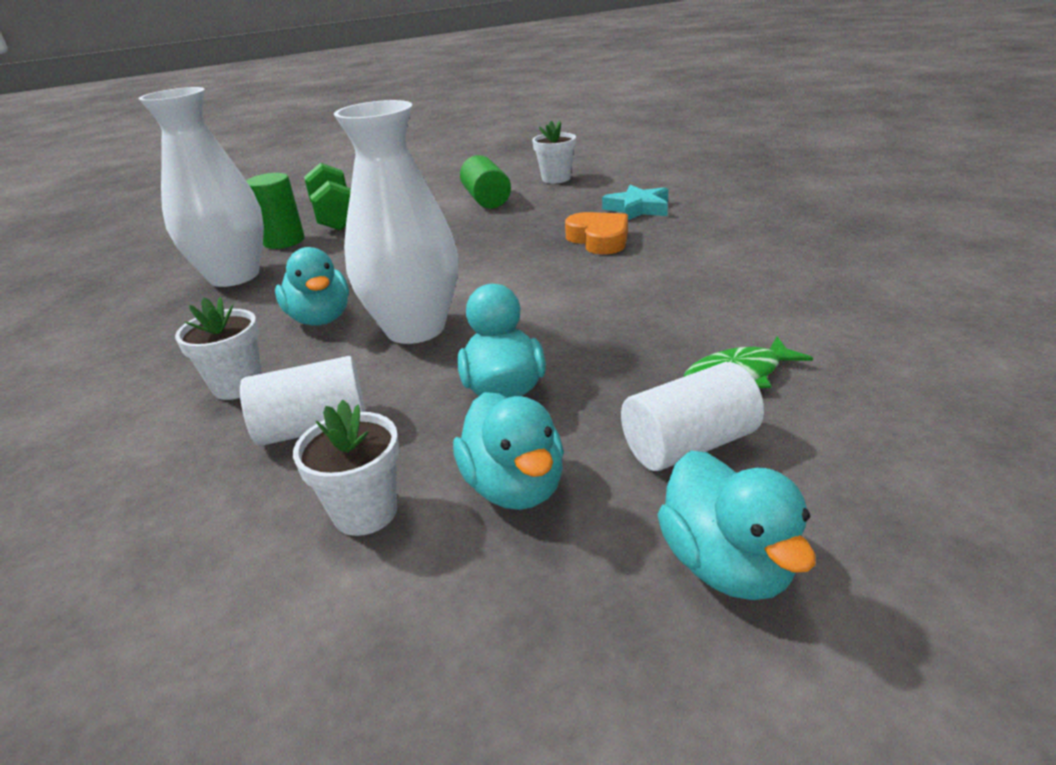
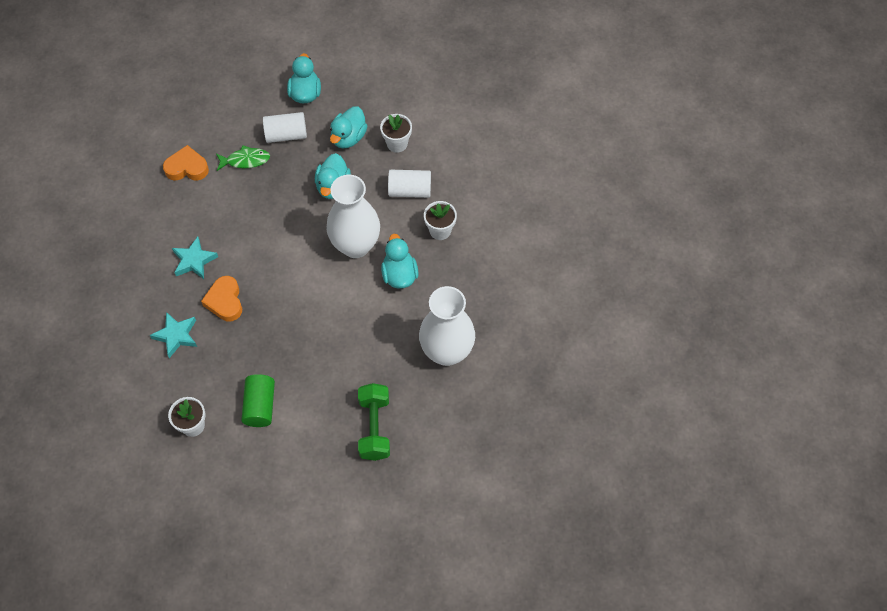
camera: 165 degrees left, 30 degrees up
(284, 241) = (414, 396): green cylinder -> none
(514, 487) = (348, 137): turquoise duck -> turquoise duck turned 150 degrees counterclockwise
(686, 255) = (194, 260): none -> turquoise star
(845, 334) = (187, 168): none -> orange heart

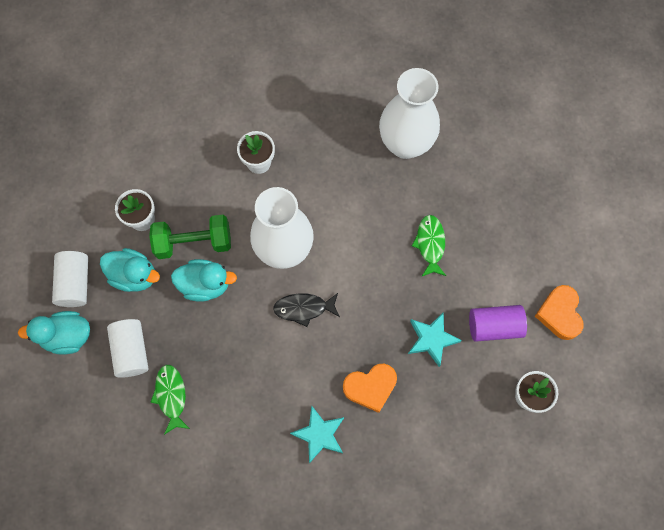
camera: 95 degrees left, 10 degrees up
(176, 336) = (421, 437): turquoise star -> turquoise star (431, 339)
(187, 168) = (185, 470): orange heart -> orange heart (559, 314)
(260, 406) = (494, 326): green cylinder -> purple cylinder
(301, 256) = (303, 308): none -> black fish
(345, 362) = (430, 244): none -> green fish
(374, 428) = (500, 206): green dumbbell -> green dumbbell (194, 242)
(399, 275) = (318, 199): turquoise duck -> none
(410, 190) = (207, 199): white cylinder -> white cylinder (75, 283)

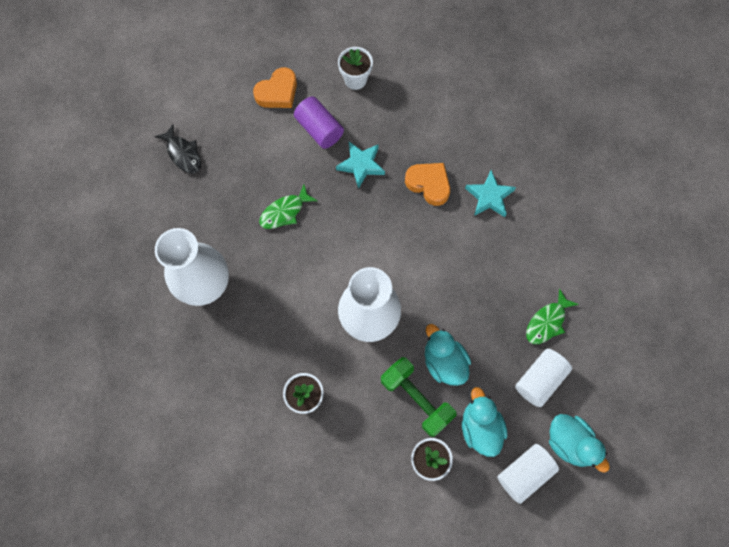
camera: 125 degrees left, 0 degrees up
(303, 308) = (406, 271): black fish -> black fish (183, 154)

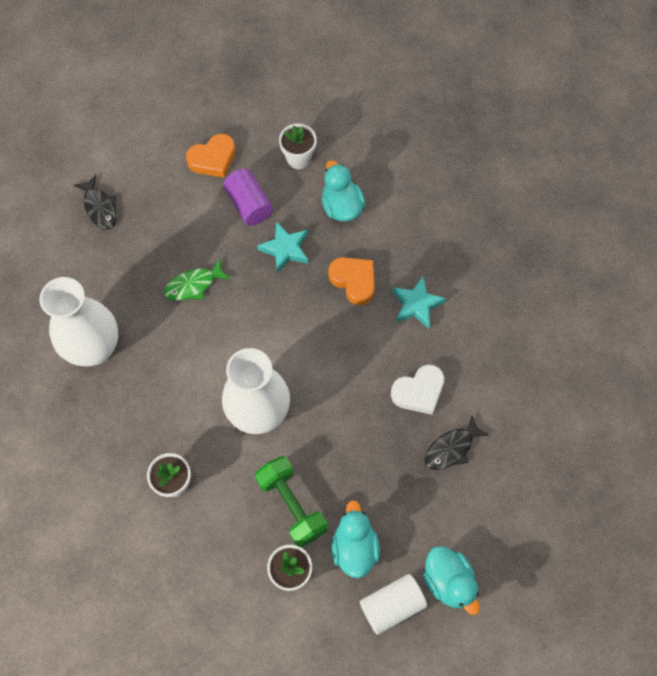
camera: 10 degrees right, 5 degrees down
(444, 361) = (330, 471): turquoise duck -> turquoise duck (341, 206)
(507, 275) = (419, 392): none -> white heart
(539, 380) = (430, 509): white cylinder -> none
(547, 322) = (451, 448): green fish -> black fish

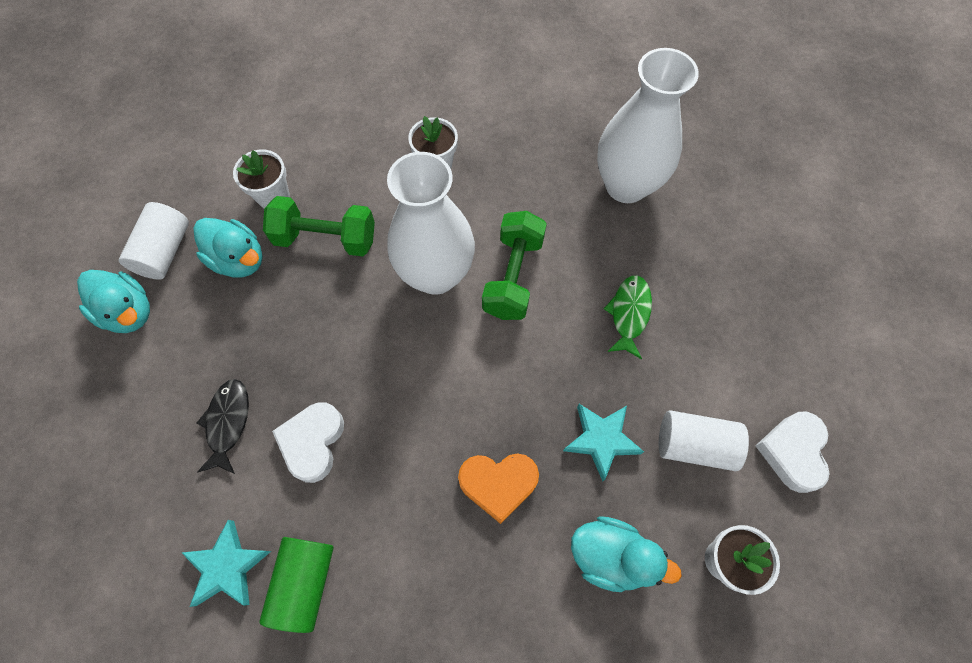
camera: 130 degrees right, 0 degrees up
(100, 208) = (799, 288): black fish -> none
(213, 159) = (792, 452): orange heart -> white heart
(222, 366) = (513, 276): none -> green dumbbell
(249, 204) = (694, 445): purple cylinder -> white cylinder
(416, 305) = (408, 532): turquoise star -> turquoise star (228, 566)
(448, 582) = (129, 312): turquoise duck -> turquoise duck turned 150 degrees counterclockwise
(484, 332) = (304, 582): none -> green cylinder

